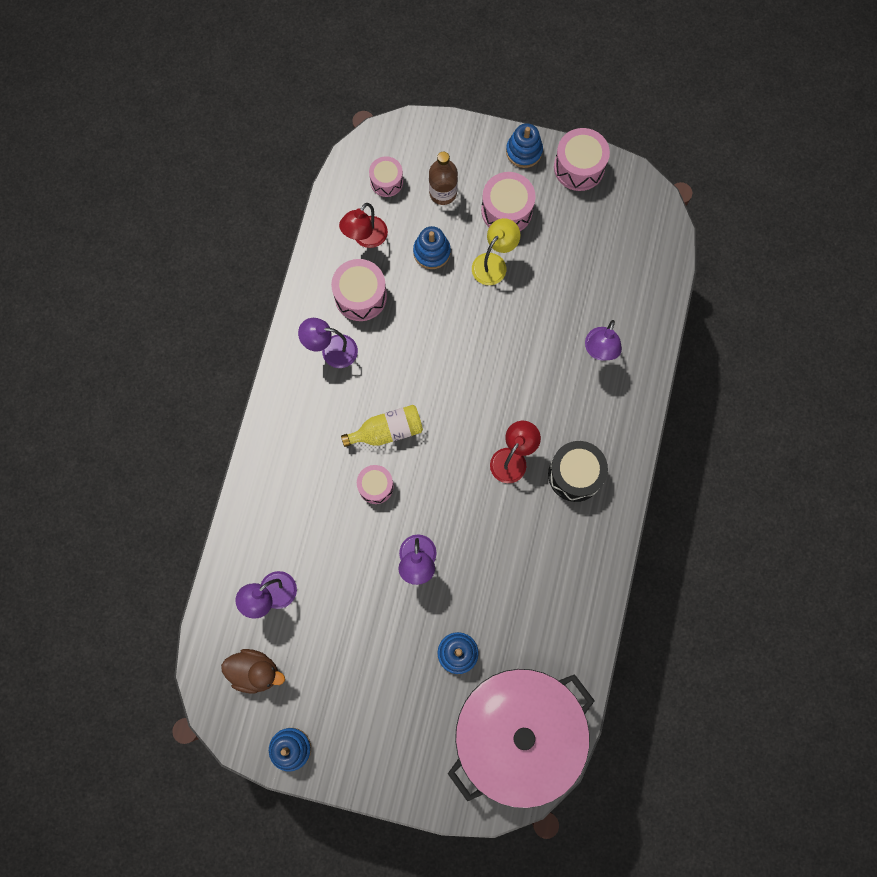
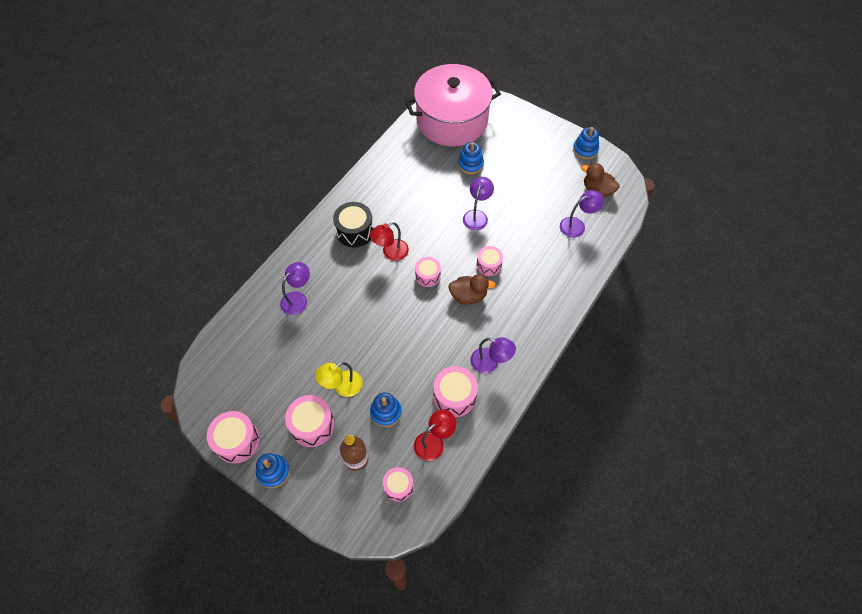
camera: 160 degrees left, 15 degrees down
(387, 431) = (468, 296): yellow bottle -> brown duck
(450, 441) = (427, 276): none -> pink drum

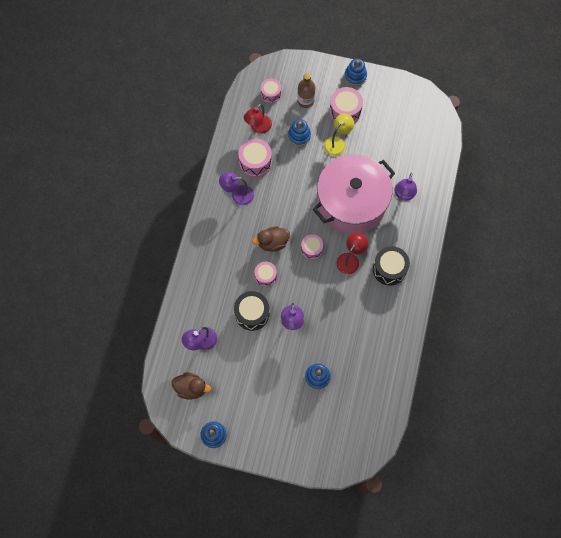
camera: 160 degrees right, 10 degrees up
(237, 441) = (389, 85): pink drum -> none
(452, 120) = (355, 426): pink pot -> pink pot (351, 203)
(516, 234) = (252, 313): none -> black drum

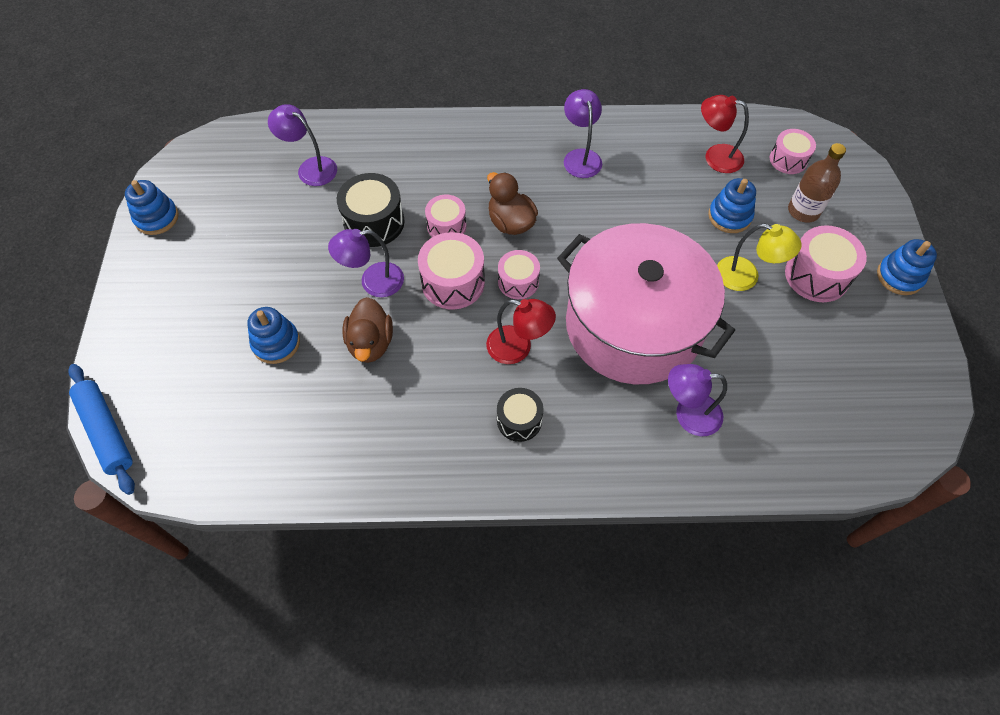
camera: 75 degrees right, 10 degrees down
(191, 388) = (232, 173): brown duck -> brown duck (370, 343)
(255, 162) = (650, 167): pink drum -> pink drum (453, 282)
(348, 467) = (106, 431): none -> blue rolling pin
(389, 269) = (519, 420): black drum -> black drum, size x0.65

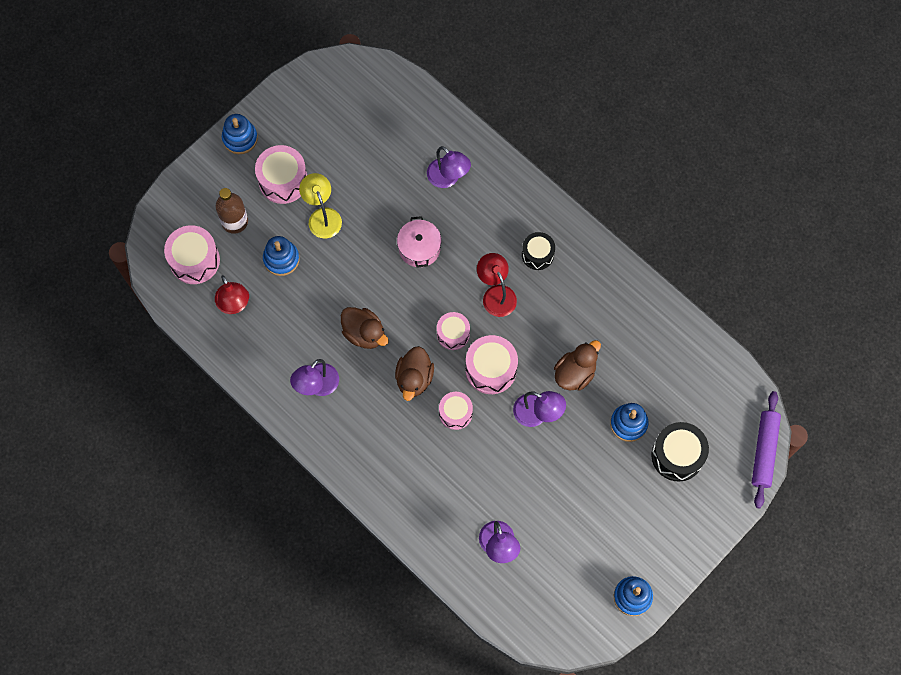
camera: 135 degrees left, 10 degrees up
(106, 431) = (764, 451): blue rolling pin -> purple rolling pin
(374, 222) = (497, 459): black drum -> black drum (677, 455)
(592, 220) = (364, 333): none -> brown duck
(633, 326) = (419, 248): pink pot -> pink pot, size x0.40
(788, 160) = (194, 260): pink drum -> pink drum, size x1.54

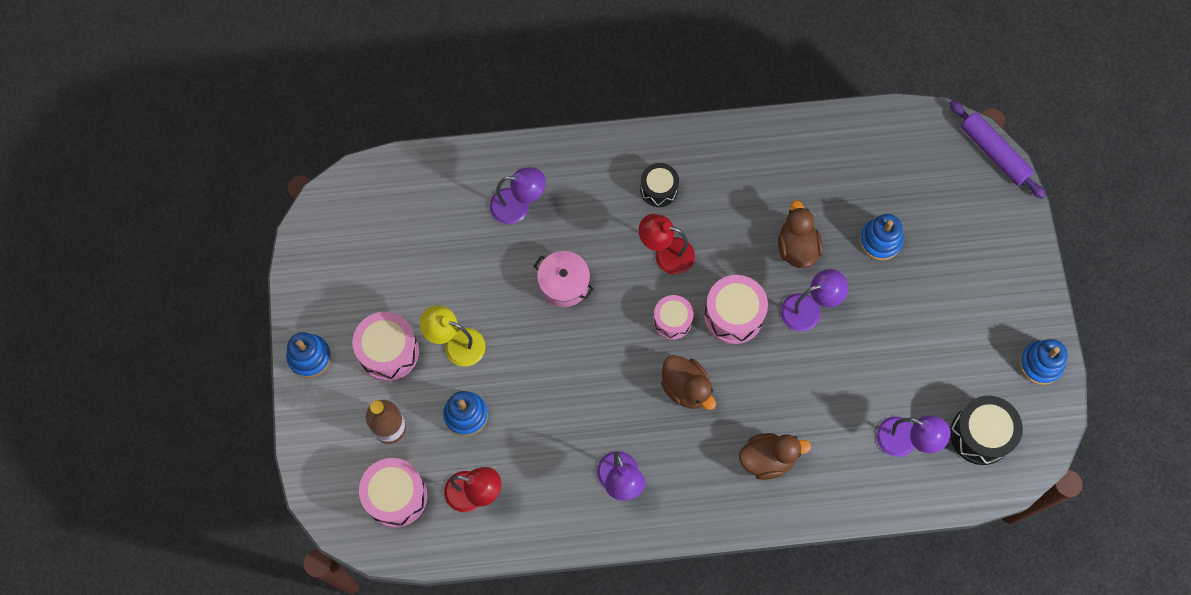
camera: 50 degrees left, 0 degrees up
(364, 333) = (605, 398): brown duck -> brown duck (767, 459)
(455, 413) = (749, 378): pink drum -> none
(677, 455) = (941, 225): black drum -> black drum (980, 434)

